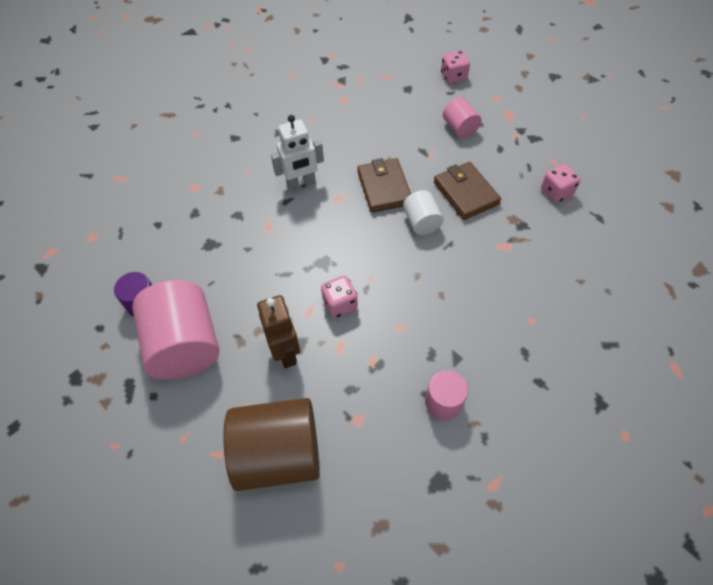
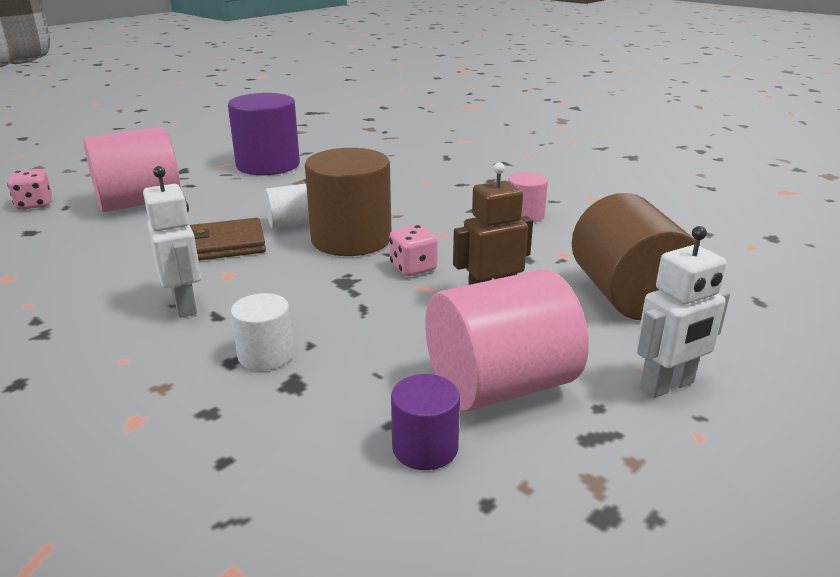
camera: 95 degrees left, 30 degrees down
(162, 444) = (667, 386): none -> white robot
(240, 229) = (265, 355): none -> white cylinder
(392, 263) = (351, 239): none -> brown cylinder
(459, 128) = (139, 203): pink cylinder -> pink cylinder, size x1.95
(465, 193) = (252, 202): brown wallet -> none
(556, 192) = (268, 165): pink dice -> purple cylinder

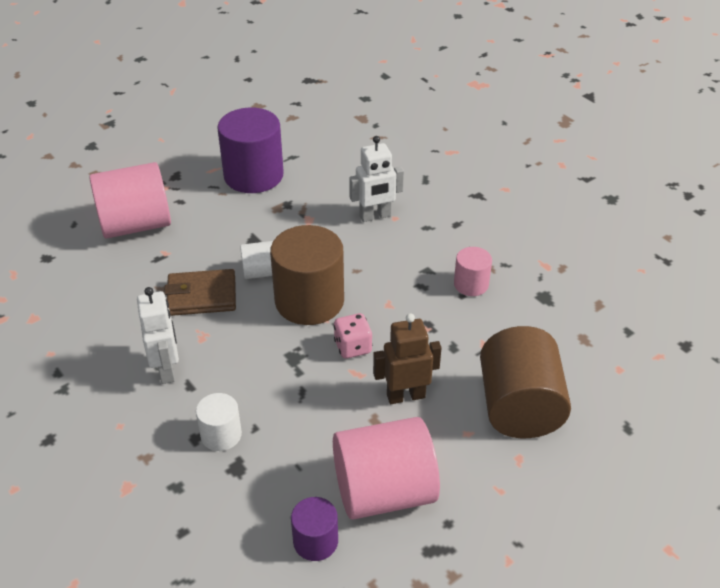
camera: 10 degrees right, 15 degrees up
(34, 204) = (48, 217): pink dice -> none
(667, 386) = (507, 510): white robot -> white robot (375, 216)

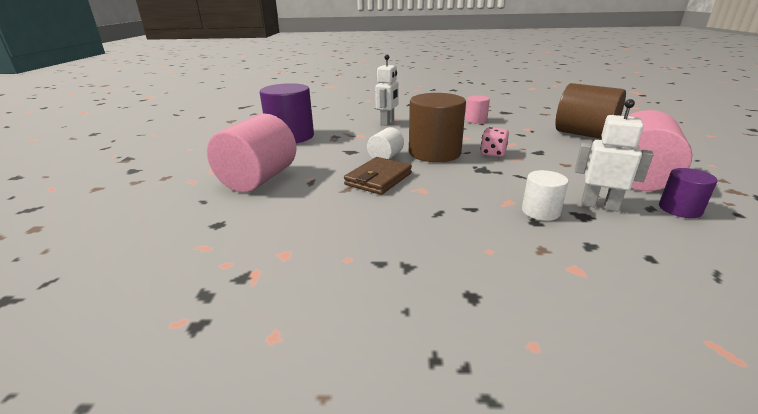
camera: 50 degrees left, 15 degrees down
(167, 370) = (442, 212): white robot -> white robot (599, 205)
(405, 396) = (551, 152): brown robot -> none

